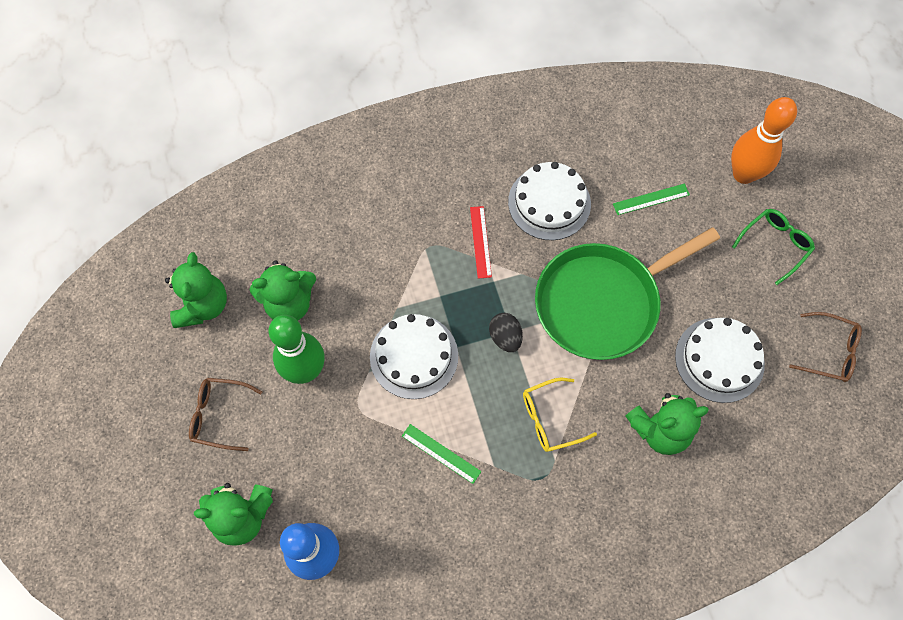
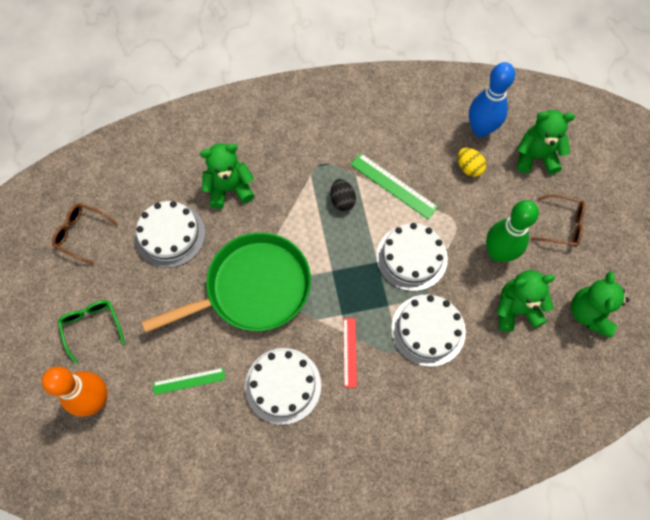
camera: 175 degrees left, 0 degrees up
(338, 490) = (469, 168): none -> yellow egg
(393, 272) = (428, 330): none -> white cake
(441, 453) = (393, 185): green ruler -> green ruler, size x1.52
(505, 337) = (337, 266): black egg -> black egg (342, 200)
(550, 419) = (310, 202): yellow glasses -> none
(775, 245) = (92, 327): green glasses -> green glasses turned 105 degrees clockwise

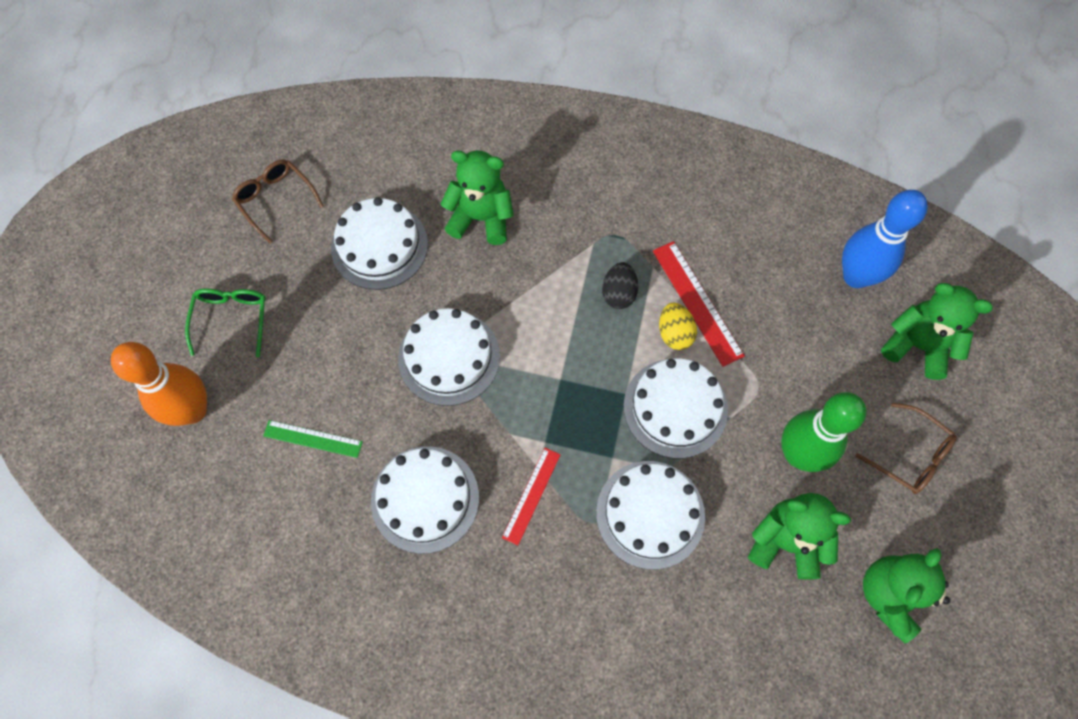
camera: 25 degrees right, 0 degrees up
(253, 288) = (449, 357): green pan -> white cake
(393, 185) = (697, 302): green ruler -> red ruler
(469, 168) = (813, 321): yellow egg -> yellow egg (674, 333)

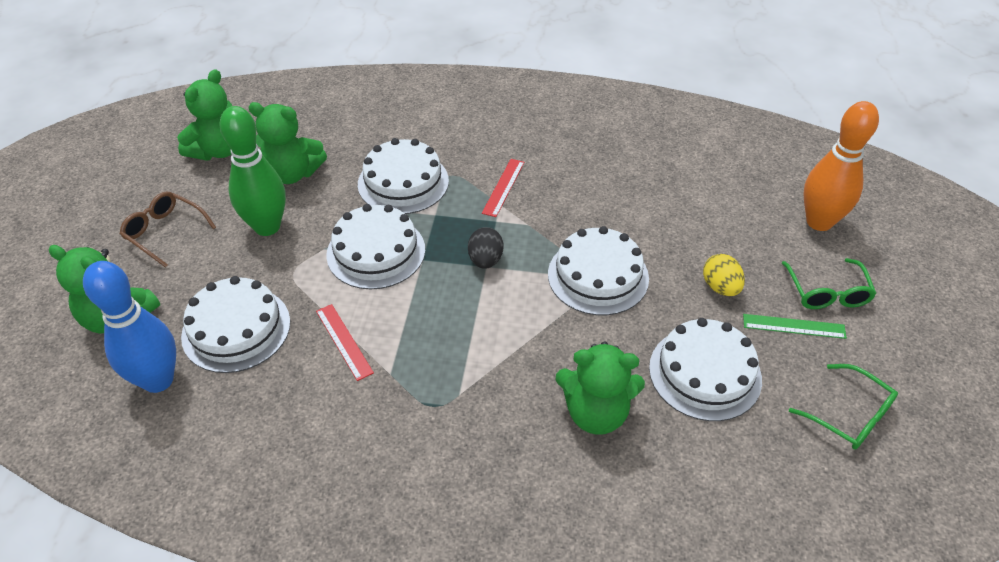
camera: 175 degrees right, 20 degrees down
(275, 200) = (849, 416): brown glasses -> green glasses
(313, 438) = (702, 210): green ruler -> green ruler (794, 326)
(425, 499) = (592, 180): white cake -> white cake (236, 329)
(618, 293) = (429, 343): black egg -> black egg (485, 260)
(674, 333) = (371, 311): yellow egg -> yellow egg (720, 287)
(697, 302) = (344, 341): red ruler -> red ruler, size x0.66

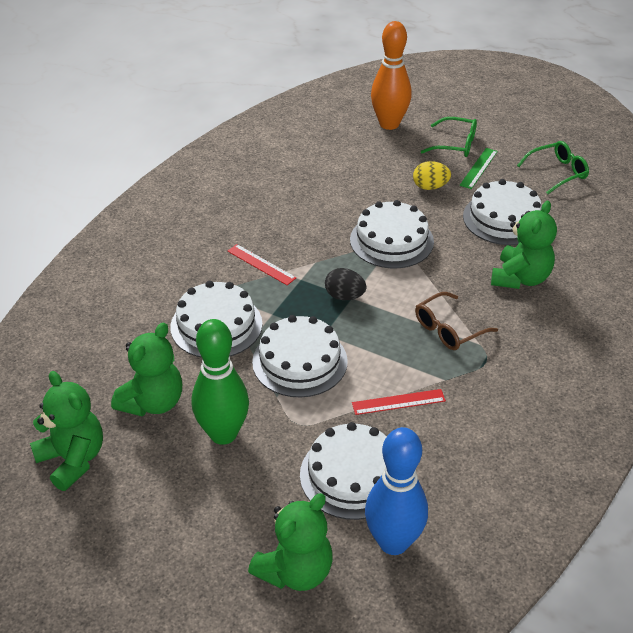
camera: 70 degrees left, 5 degrees down
(165, 232) = (184, 520): brown glasses -> brown glasses (448, 329)

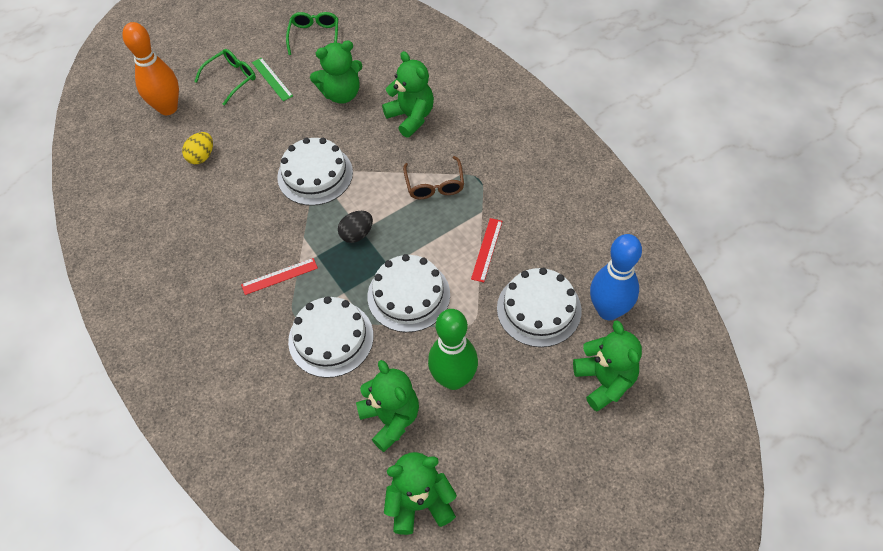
camera: 60 degrees left, 15 degrees up
(430, 187) = (270, 120): yellow egg -> yellow egg (201, 156)
(504, 219) = (341, 94): white cake -> green teddy bear

